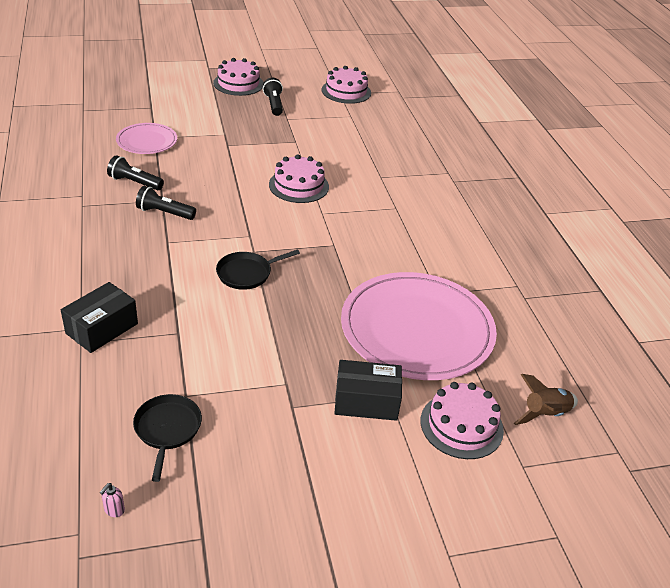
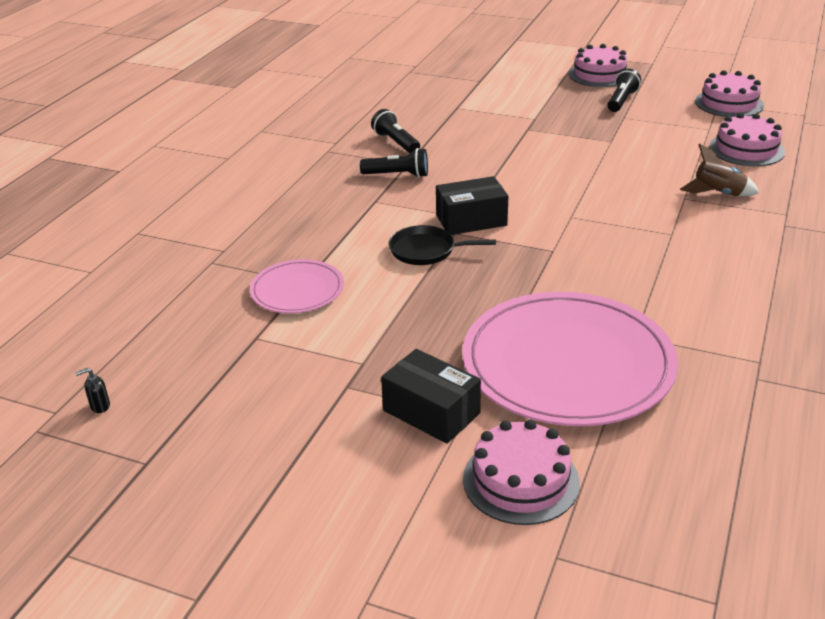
camera: 40 degrees right, 5 degrees down
(102, 328) = (240, 256): black box -> black box (471, 220)
(114, 510) = (100, 406): pink soap dispenser -> black soap dispenser
(147, 141) = (445, 109): pink plate -> pink plate (297, 290)
(164, 213) = (398, 175): black flashlight -> black flashlight turned 135 degrees clockwise
(167, 429) = (210, 360): black pan -> none
(299, 185) = (570, 184): pink cake -> pink cake (746, 149)
(545, 414) = (648, 514): brown rocket -> brown rocket (718, 194)

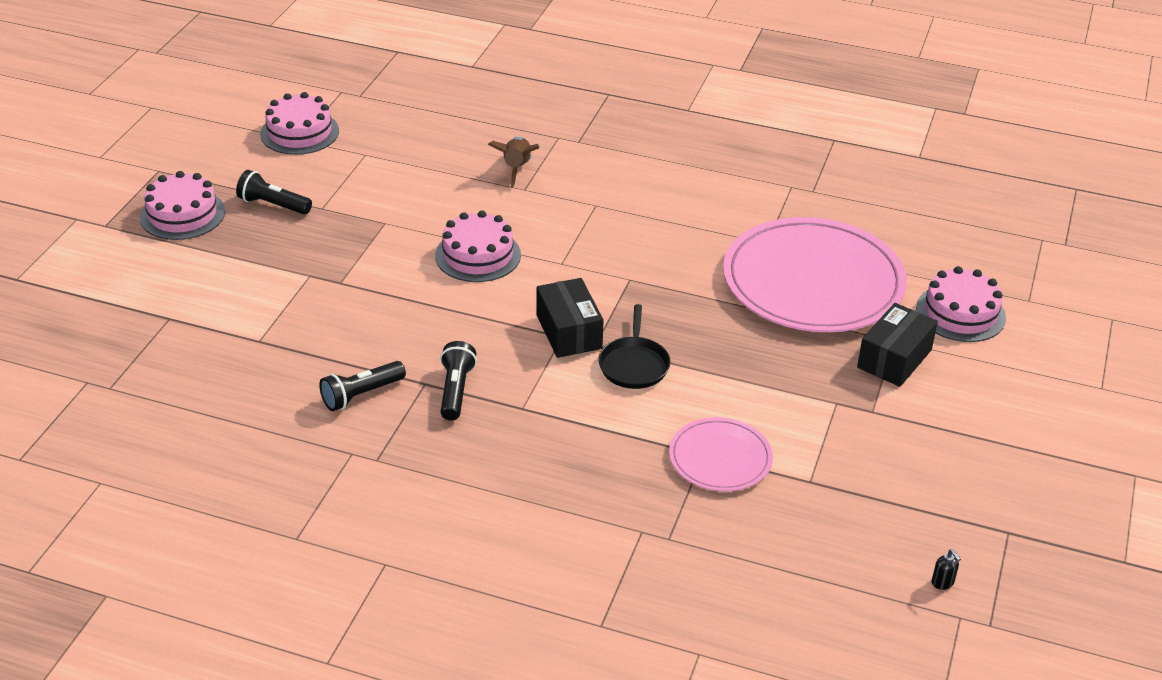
camera: 95 degrees left, 5 degrees up
(746, 149) = (419, 138): pink cake -> pink cake (478, 255)

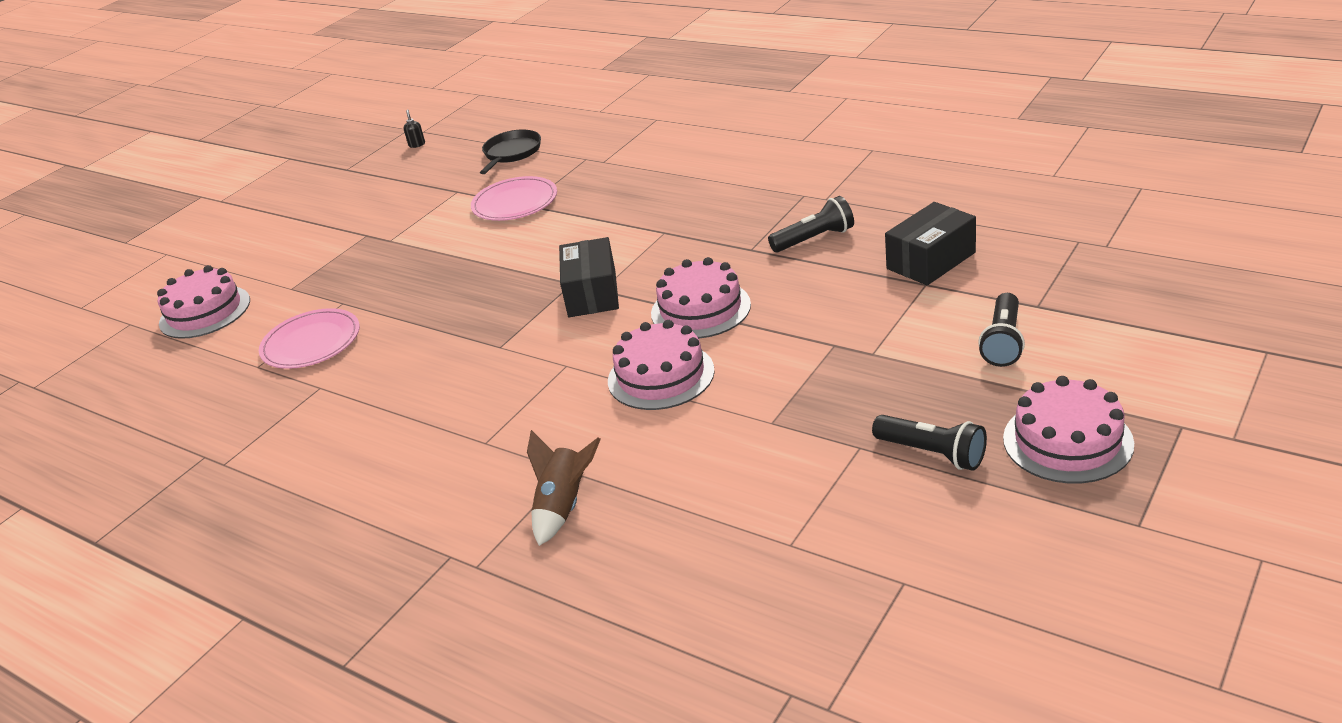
camera: 160 degrees left, 5 degrees down
(299, 132) = (903, 599): pink cake -> pink cake (700, 309)
(456, 390) = (722, 244): black flashlight -> black flashlight (1003, 342)
(634, 365) = (544, 266): black pan -> black pan (511, 153)
(813, 281) = (311, 342): pink plate -> pink plate, size x0.50
(894, 359) = (307, 273): black box -> black box (931, 261)

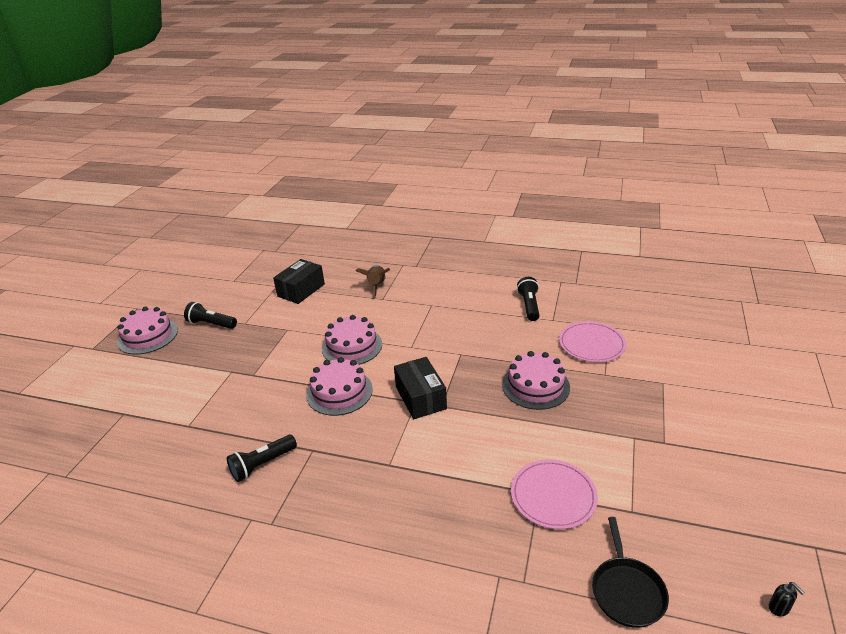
camera: 160 degrees right, 0 degrees up
(205, 312) = (704, 357): pink cake -> pink cake (535, 386)
(931, 261) = (178, 447): black box -> black box (301, 290)
(1003, 342) = (155, 385): black flashlight -> black flashlight (529, 306)

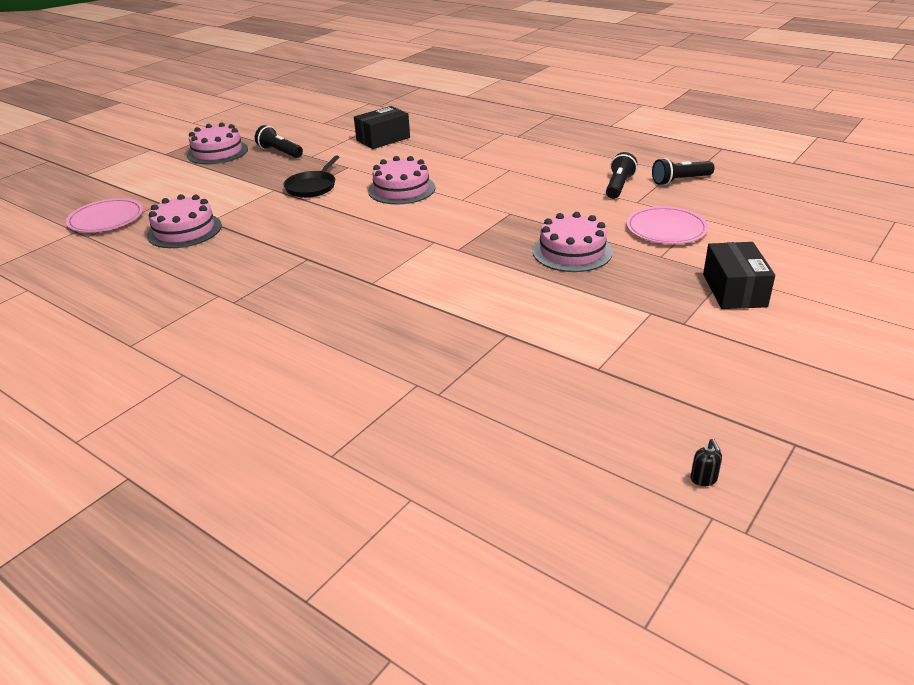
camera: 20 degrees right, 0 degrees up
(262, 465) = (254, 260): black flashlight -> black flashlight (680, 181)
(339, 392) = (364, 221): pink cake -> pink cake (184, 230)
(376, 286) = (462, 146): brown rocket -> none
(420, 398) = (441, 239): black box -> black box (734, 290)
(553, 496) = (520, 339): pink plate -> pink plate (106, 219)
(627, 591) = (540, 426): black pan -> black pan (312, 187)

